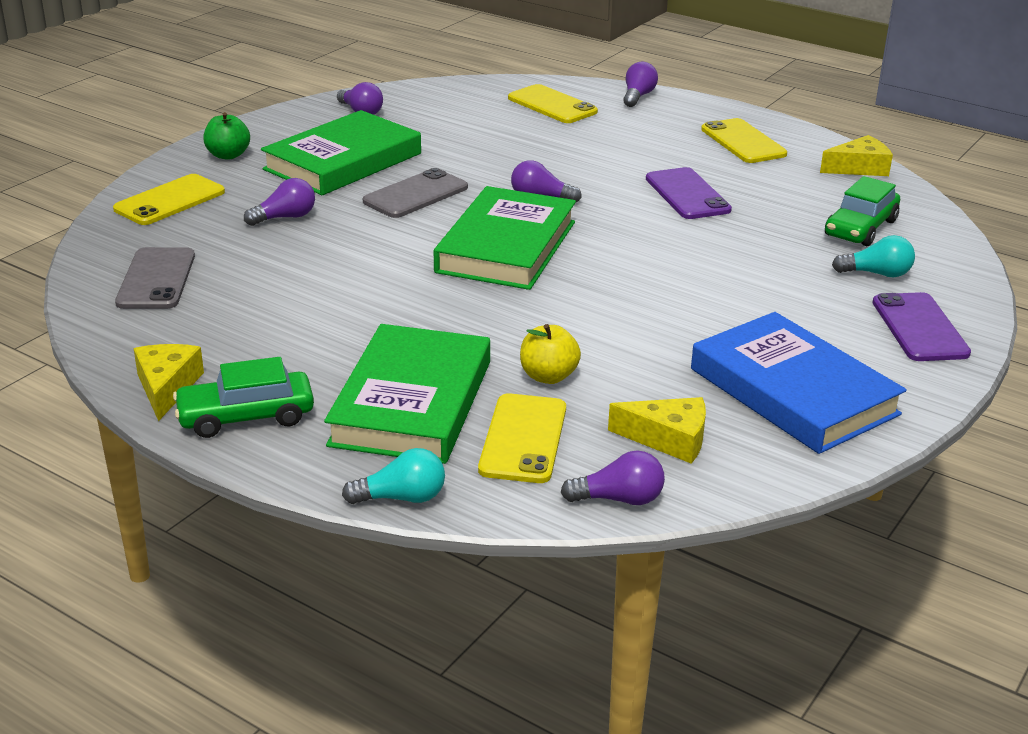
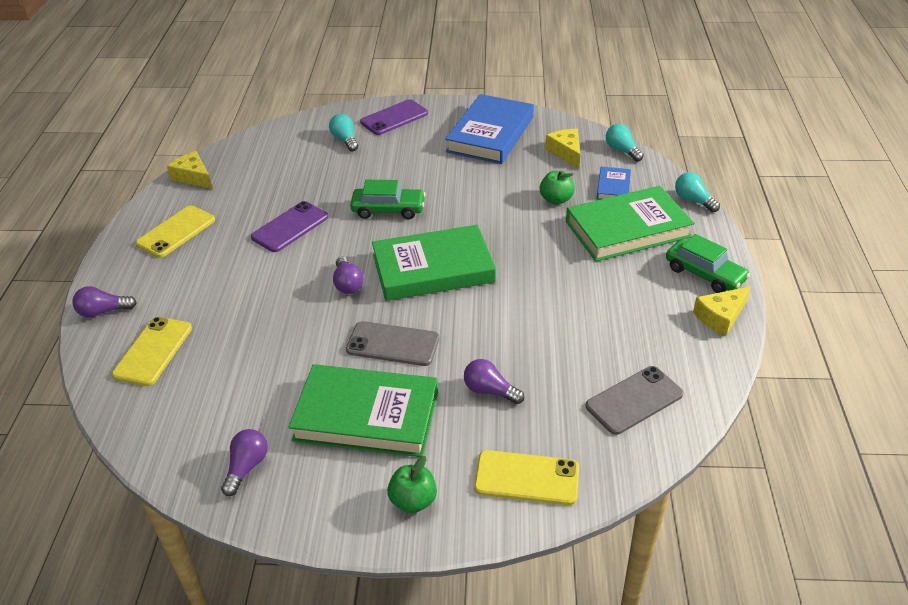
camera: 120 degrees left, 10 degrees up
(523, 439) = (613, 187): yellow phone -> blue book
(548, 376) = (556, 199): yellow apple -> green apple
(619, 499) = (622, 150): purple light bulb -> turquoise light bulb
(860, 228) = (289, 157): green car -> green car (388, 210)

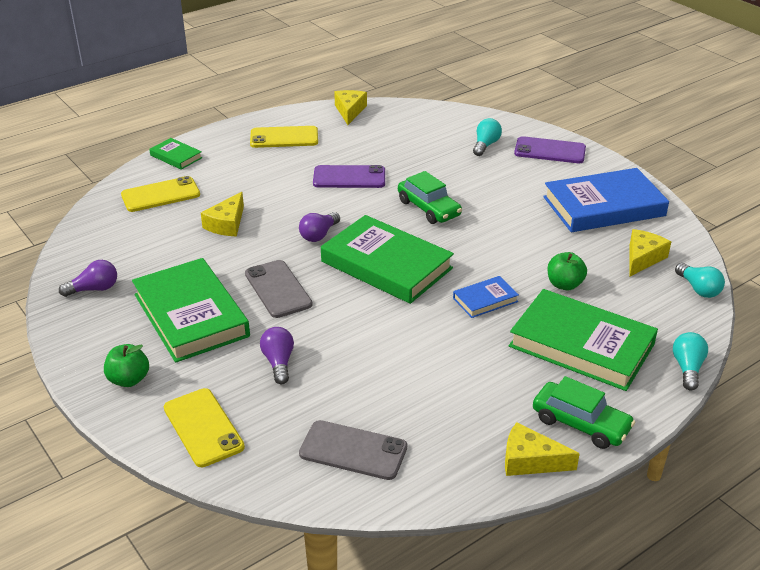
camera: 50 degrees right, 5 degrees down
(103, 311) = (176, 156): purple light bulb -> green book
(260, 330) = (227, 224): none -> yellow cheese
(613, 187) = (632, 309): blue book -> blue book (485, 300)
(622, 150) = (698, 289): turquoise light bulb -> turquoise light bulb turned 135 degrees clockwise
(704, 274) = (580, 424): green car -> green car turned 60 degrees counterclockwise

